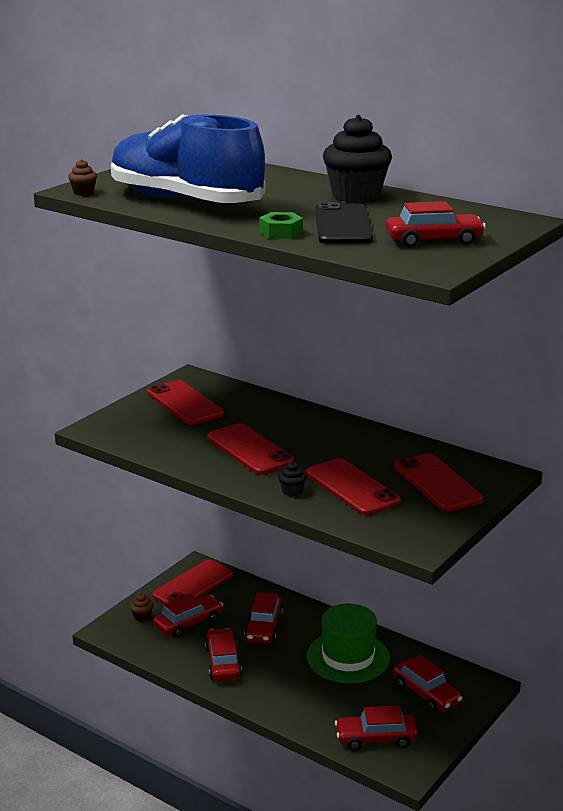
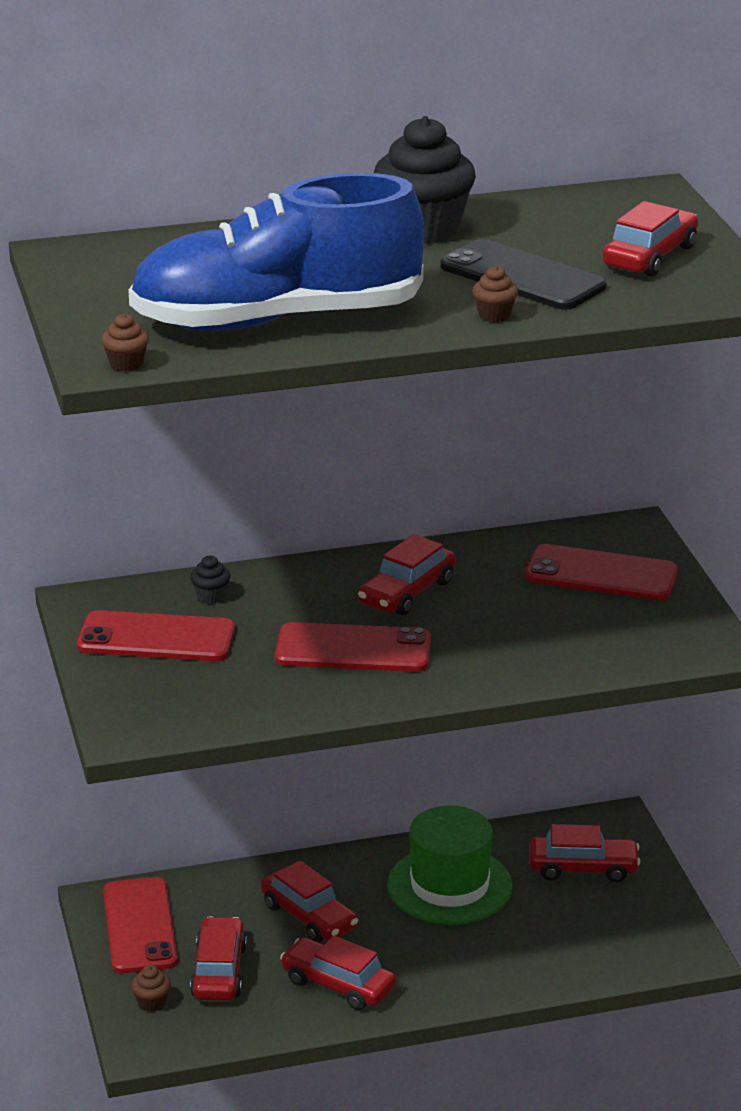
camera: 50 degrees left, 5 degrees up
(281, 232) = (494, 315): green nut -> brown cupcake
(292, 491) = (494, 668): black cupcake -> black cupcake (211, 596)
(352, 487) = (539, 628): red phone -> none
(376, 738) = (615, 945): red car -> red car (407, 592)

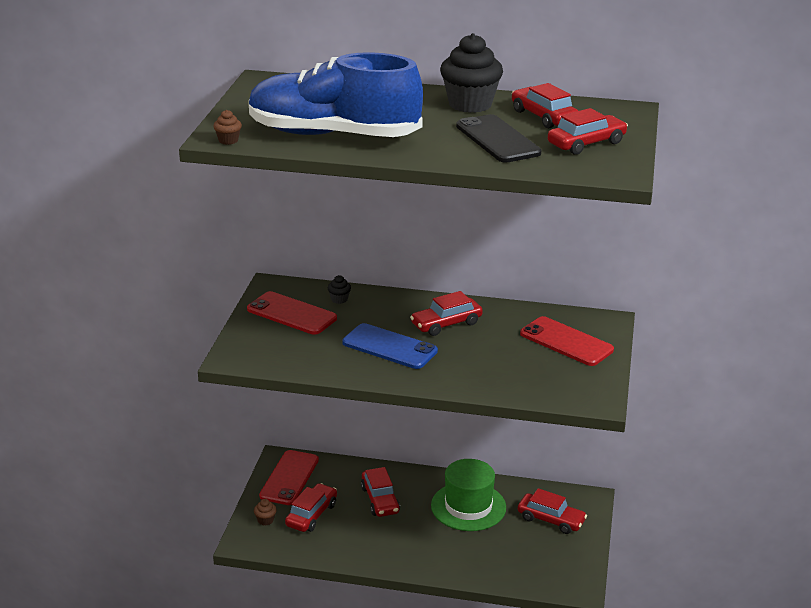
camera: 25 degrees right, 0 degrees up
(338, 984) = (368, 542): red car -> red car (544, 117)
(353, 649) = (389, 347): red phone -> blue phone
(494, 315) = (457, 157): brown cupcake -> none

